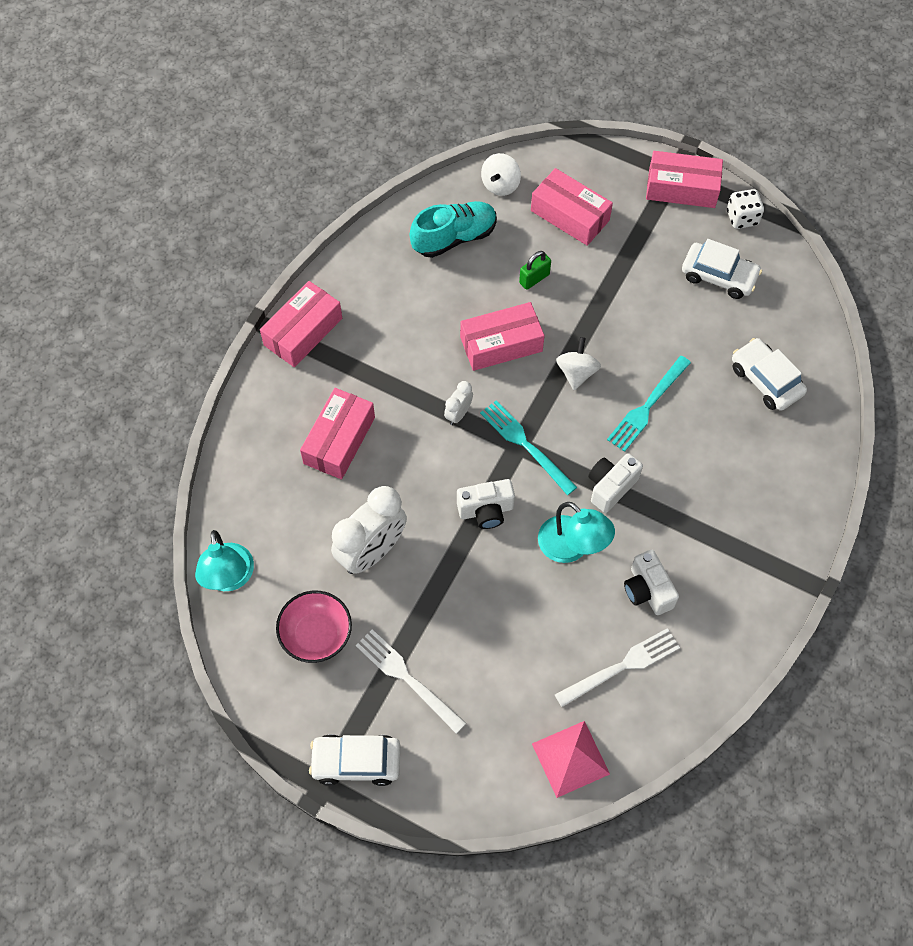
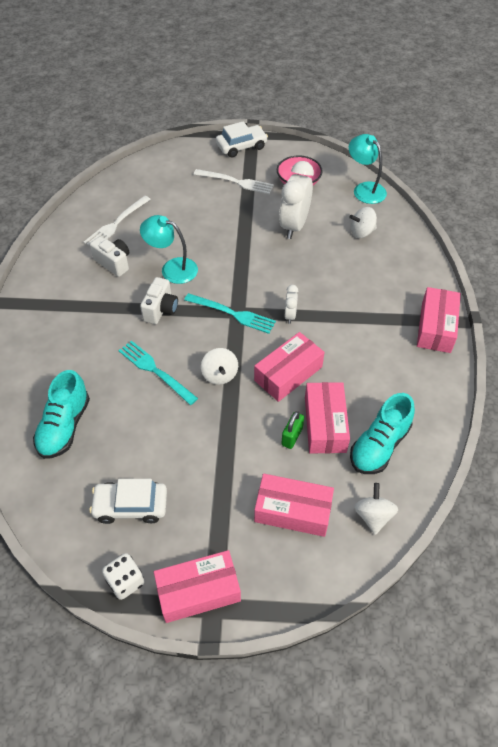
camera: 155 degrees right, 10 degrees down
(289, 501) = (361, 232): none -> white spinning top
(339, 440) = (357, 272): pink box -> pink box (325, 424)
(486, 510) = (238, 268): white camera -> none
(570, 758) = (129, 180): pink pyramid -> none
(647, 406) = (155, 371): turquoise fork -> turquoise fork turned 60 degrees counterclockwise
(766, 380) = (64, 426): white car -> turquoise shoe

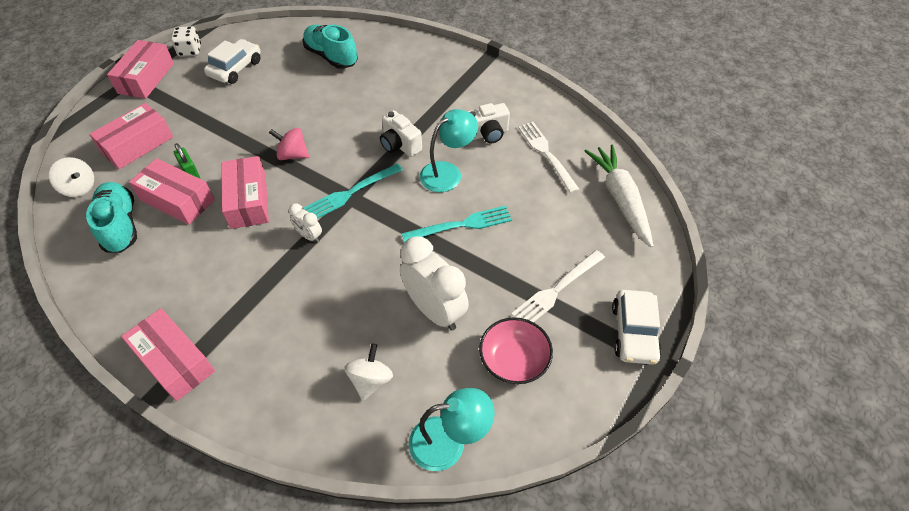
camera: 120 degrees right, 0 degrees up
(139, 177) = (620, 199): none -> white carrot
(155, 371) = (335, 118): turquoise fork -> turquoise fork (462, 225)
(220, 375) = (293, 155): white spinning top -> pink spinning top

